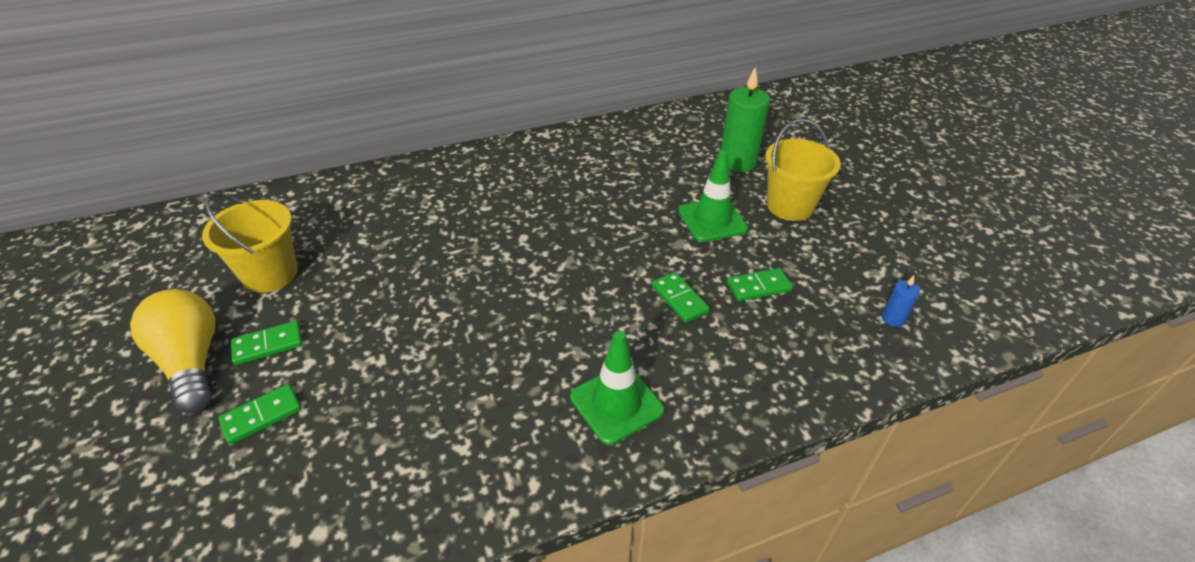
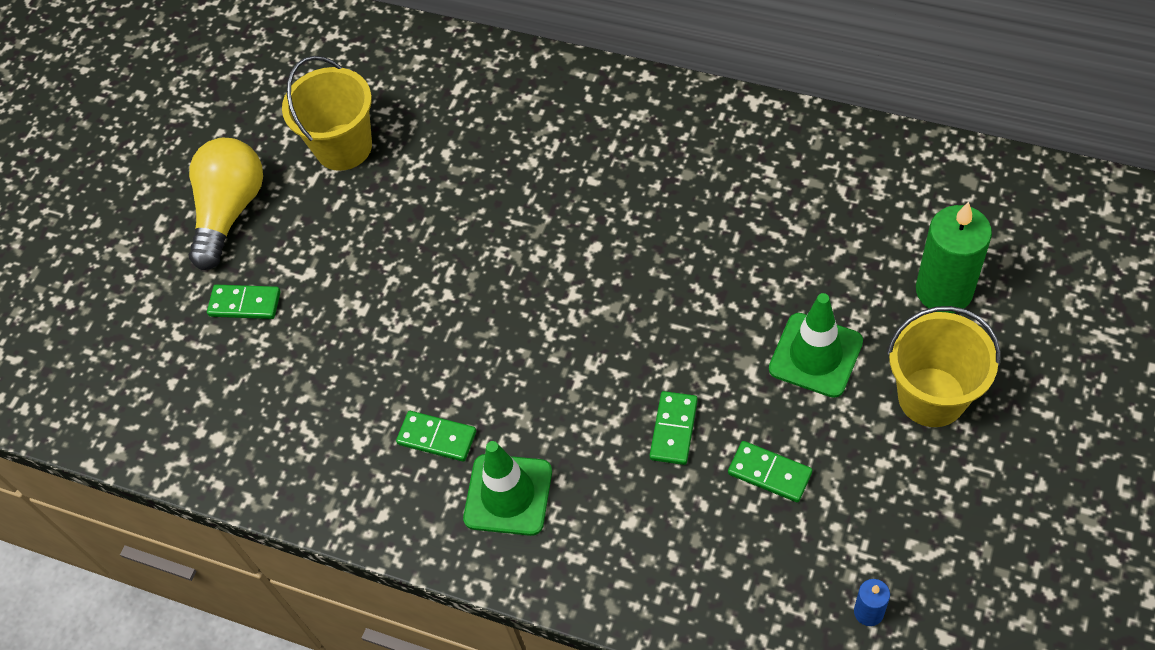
camera: 50 degrees right, 15 degrees up
(268, 345) = (292, 231): green domino -> green domino (437, 437)

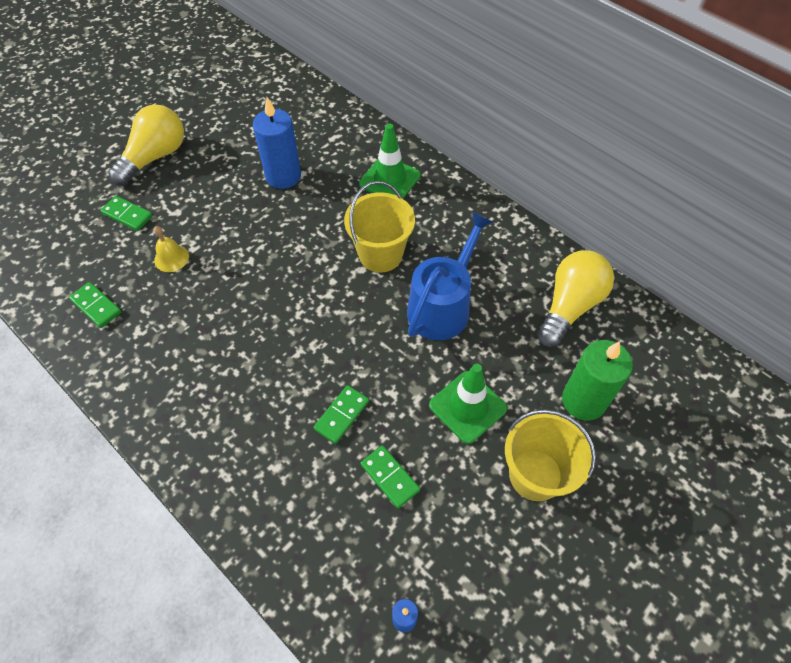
camera: 15 degrees right, 0 degrees up
(342, 334) = (171, 258): none -> yellow bell
(343, 147) = (244, 145): yellow bucket -> yellow bucket (380, 254)
(422, 167) = (283, 176): none -> blue candle
(437, 437) = (187, 350): green domino -> green domino (96, 306)
(508, 495) = (207, 410): green traffic cone -> green traffic cone (390, 180)
(721, 250) = (442, 306): none -> blue watering can
(873, 185) = (569, 306): none -> yellow light bulb

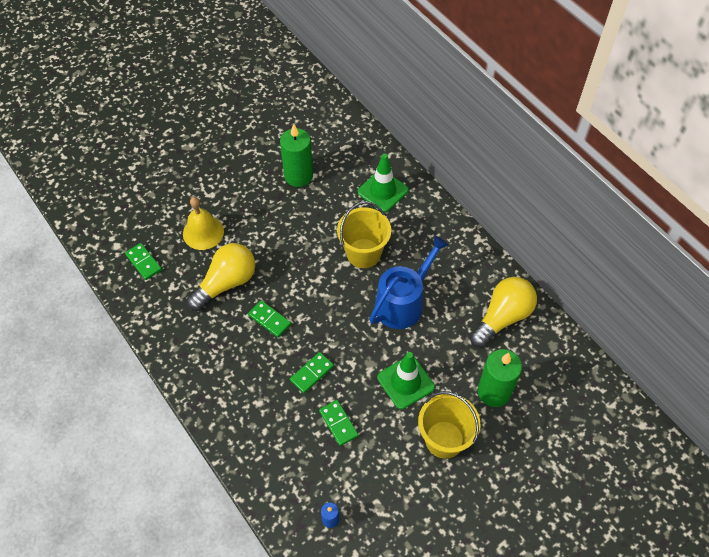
camera: 10 degrees right, 0 degrees up
(127, 215) = (173, 192): green domino -> green domino (269, 319)
(155, 157) = (200, 145): yellow light bulb -> yellow light bulb (226, 283)
(171, 258) = (203, 232): yellow bell -> yellow bell, size x1.55
(283, 176) = (298, 176): blue candle -> green candle

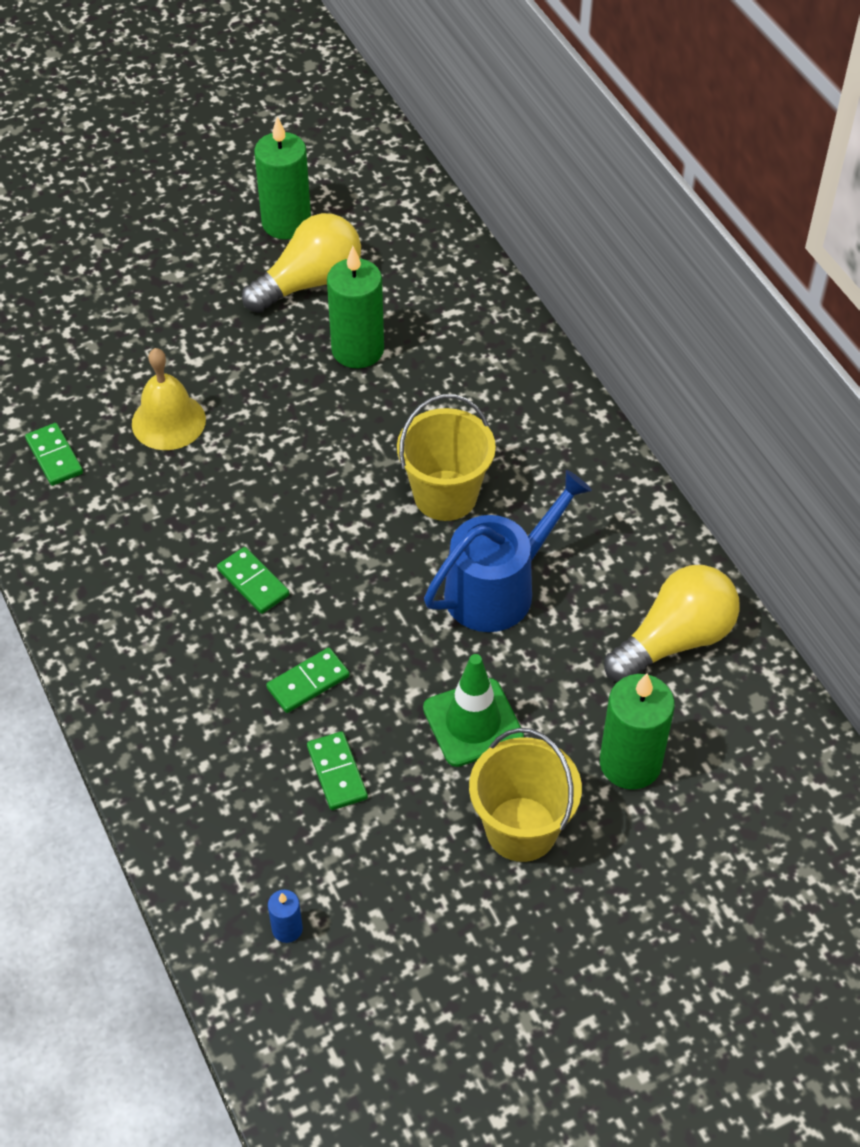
camera: 10 degrees right, 5 degrees down
(226, 283) = (190, 511): yellow light bulb -> yellow light bulb (309, 282)
(244, 107) = (286, 223): none -> green candle
(383, 191) = (504, 395): green traffic cone -> none

